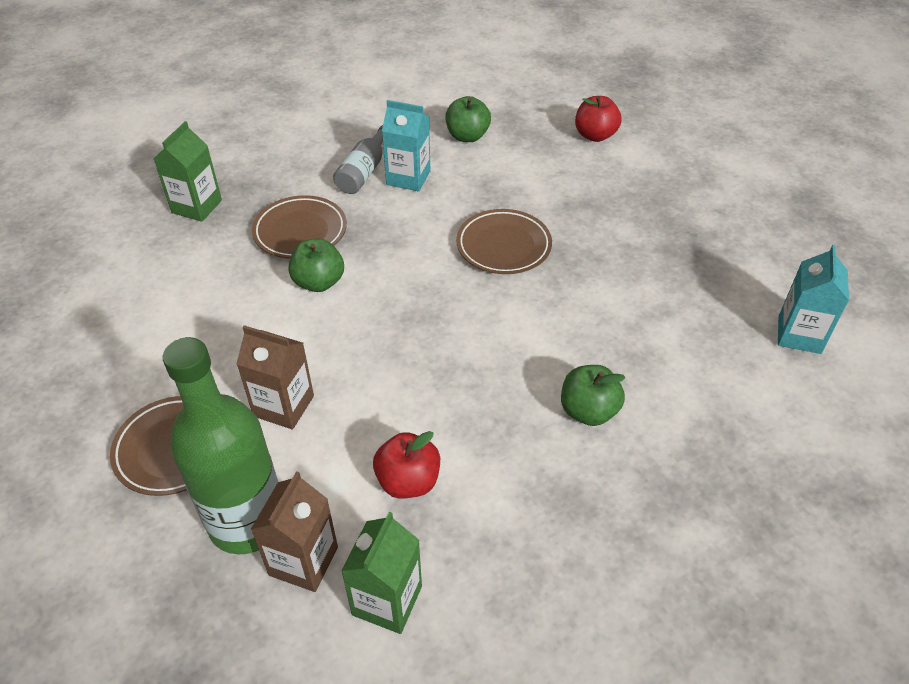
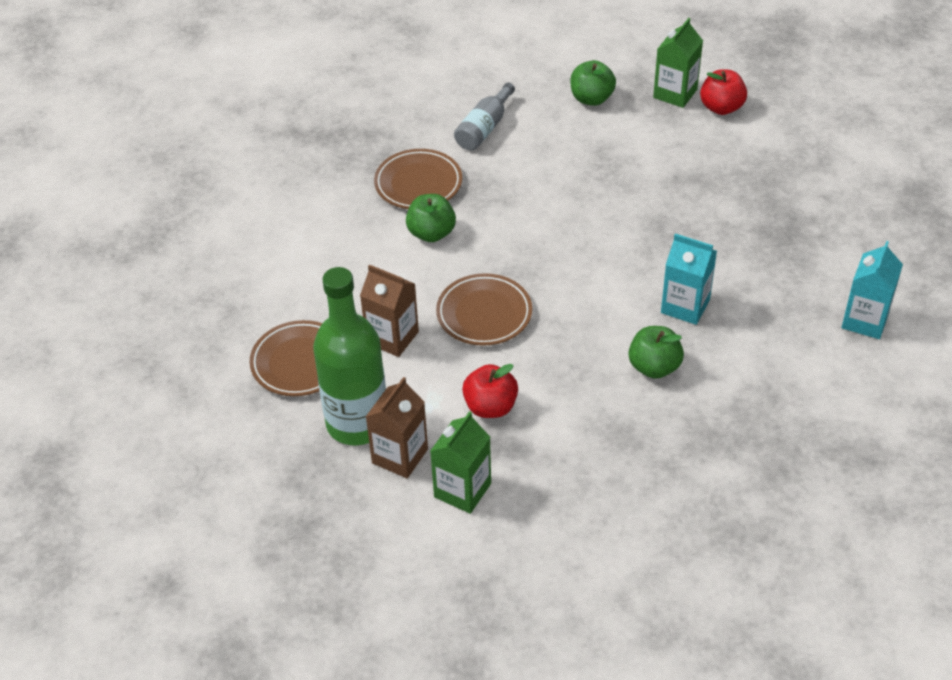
camera: 10 degrees right, 0 degrees up
(197, 206) = (323, 151): green carton -> green carton (675, 93)
(408, 178) = (526, 138): turquoise carton -> turquoise carton (685, 306)
(503, 246) = (607, 214): brown plate -> brown plate (484, 314)

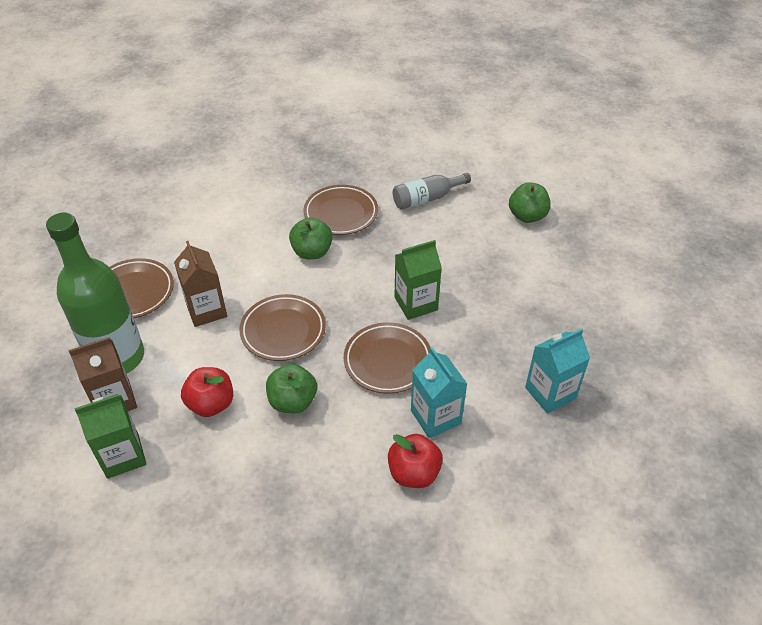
camera: 35 degrees right, 0 degrees up
(601, 286) = (387, 361): none -> brown plate
(654, 367) = (359, 452): green apple -> green apple (293, 401)
(675, 93) = (598, 244): green carton -> green carton (416, 303)
(721, 107) = (626, 274): red apple -> red apple (414, 473)
(865, 320) = (580, 530): turquoise carton -> turquoise carton (550, 393)

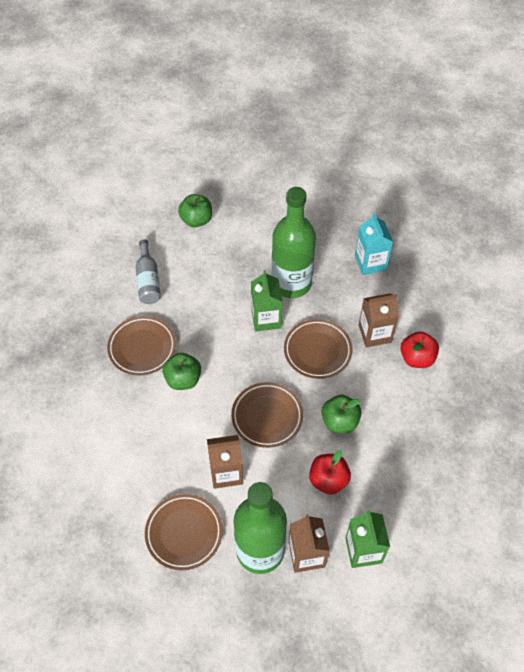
camera: 75 degrees left, 10 degrees up
(435, 417) = (374, 334): turquoise carton -> brown carton
(477, 317) = (291, 283): none -> green bottle

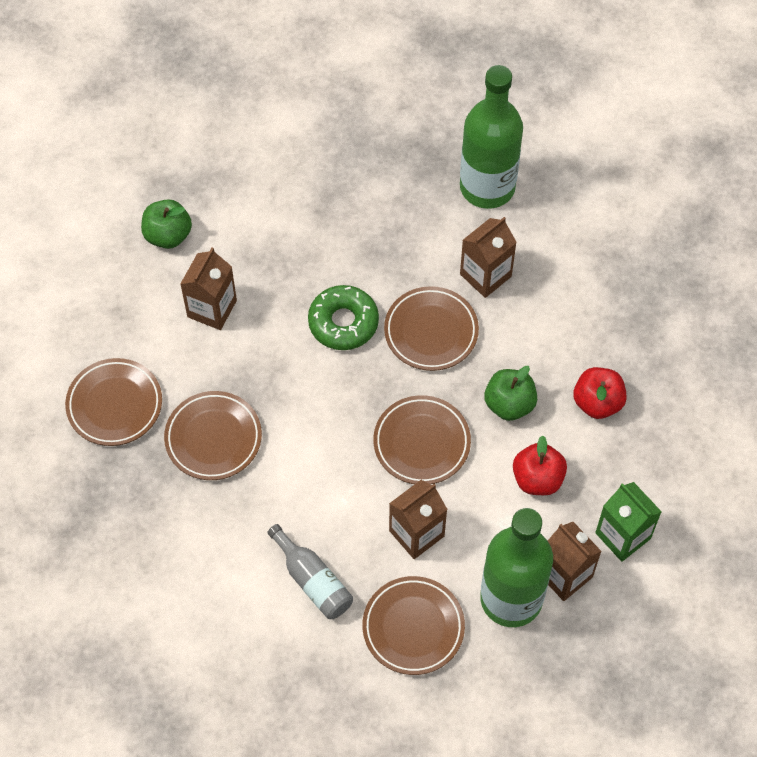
camera: 30 degrees left, 5 degrees up
(99, 299) = (114, 405): none -> brown plate
(148, 280) = (160, 348): grey bottle -> grey bottle (313, 580)
(183, 379) = (291, 451): green apple -> none
(193, 273) = (212, 309): none -> brown carton
(266, 319) = (343, 322): green carton -> green donut
(291, 283) = (345, 261): green bottle -> green bottle (487, 187)
(370, 262) = (426, 185): turquoise carton -> none
(417, 358) = (552, 281): red apple -> red apple (597, 402)

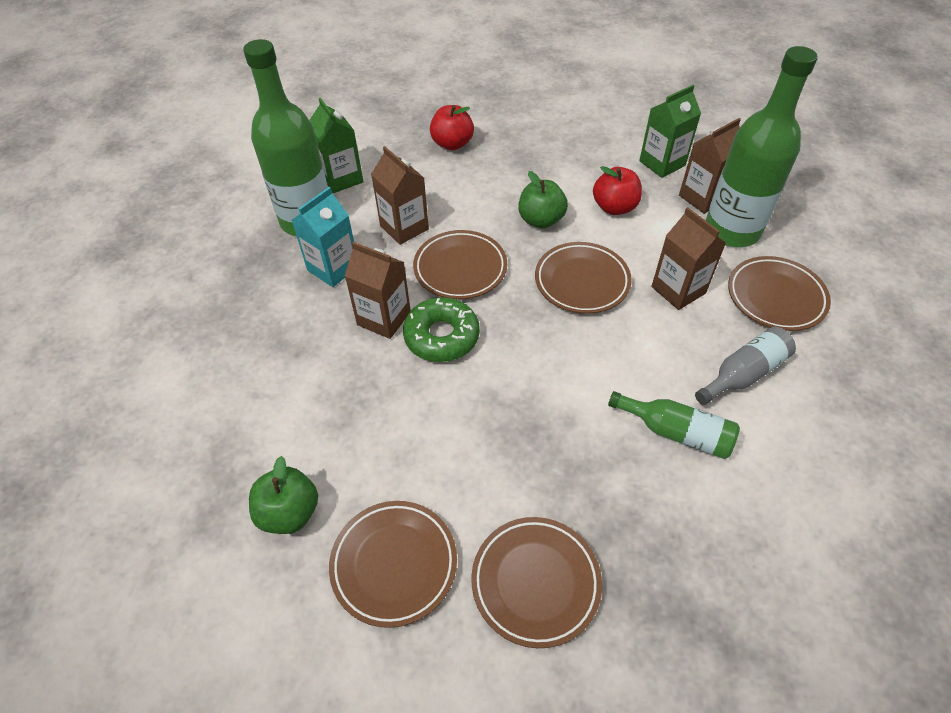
camera: 85 degrees left, 10 degrees down
(212, 309) = (406, 463): brown carton -> brown carton (384, 318)
(213, 438) = (581, 464): brown plate -> brown plate (394, 564)
(247, 515) = (676, 432): none -> green bottle
(422, 221) = (333, 268): none -> turquoise carton
(556, 207) = (341, 178): none -> green carton
(597, 402) = (540, 168): red apple -> red apple (452, 144)

